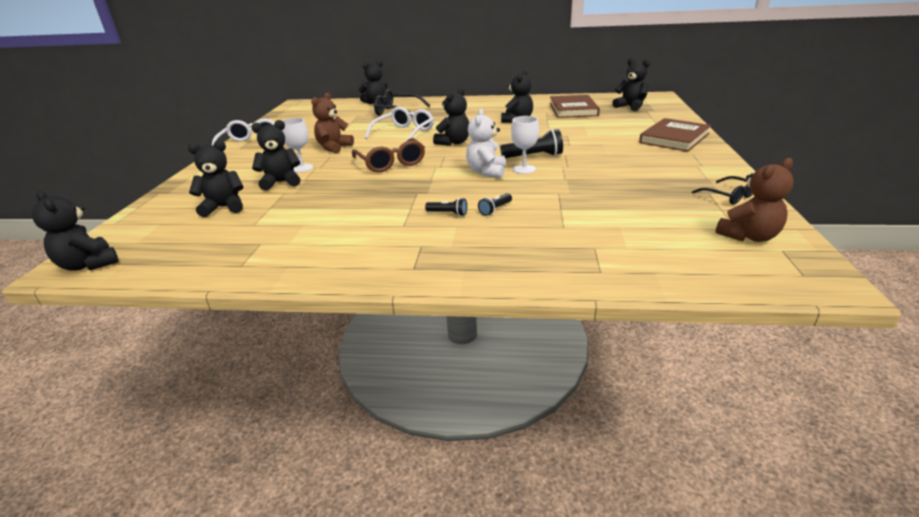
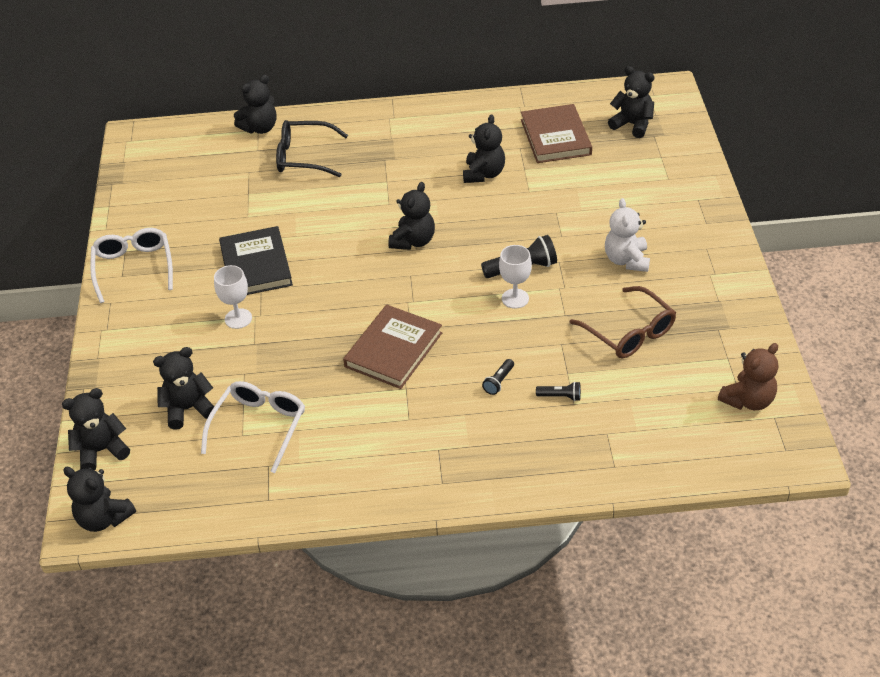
camera: 10 degrees left, 15 degrees up
(281, 182) = (228, 352): black teddy bear -> black teddy bear (101, 450)
(334, 147) = (256, 265): brown teddy bear -> black book
(391, 163) = (348, 297): brown glasses -> brown glasses (629, 332)
(404, 133) = (338, 220): white glasses -> white glasses (259, 427)
(448, 213) = (450, 394): black flashlight -> black flashlight (560, 396)
(486, 172) = (472, 308): white teddy bear -> white teddy bear (626, 260)
(674, 138) = (687, 211): brown book -> brown book (393, 350)
(729, 196) = (737, 333): black glasses -> none

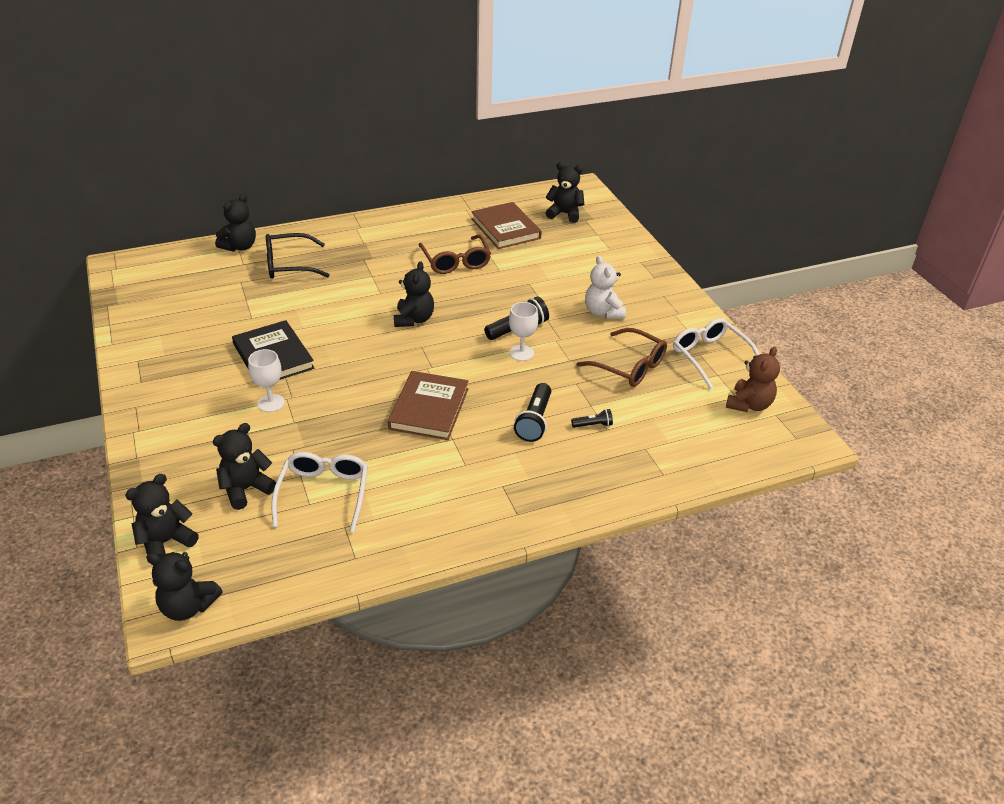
camera: 20 degrees left, 5 degrees down
(134, 268) = (151, 373): white glasses -> white glasses (710, 357)
(484, 174) = (456, 261): black teddy bear -> brown glasses
(499, 381) = (534, 421): black flashlight -> black flashlight, size x1.82

